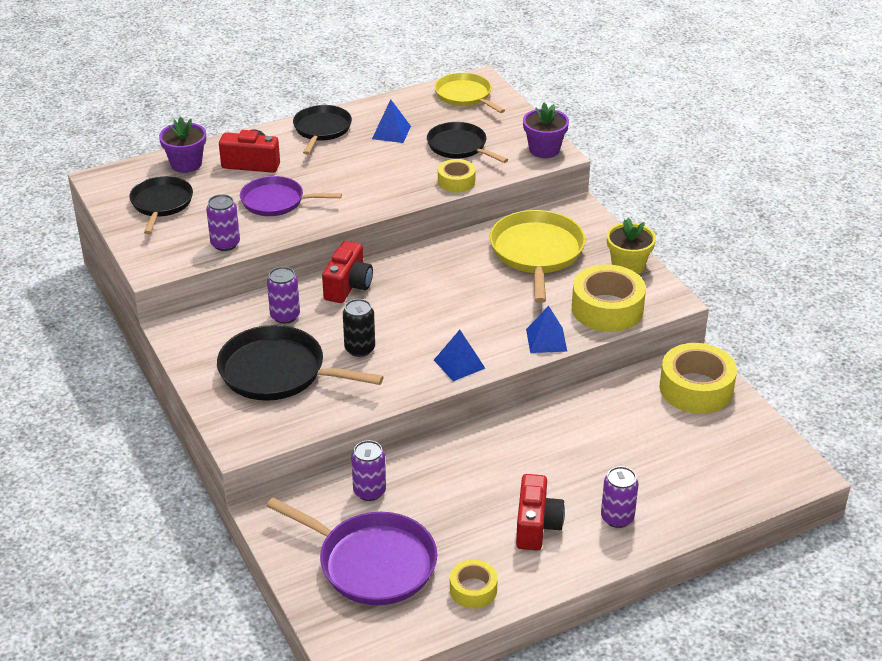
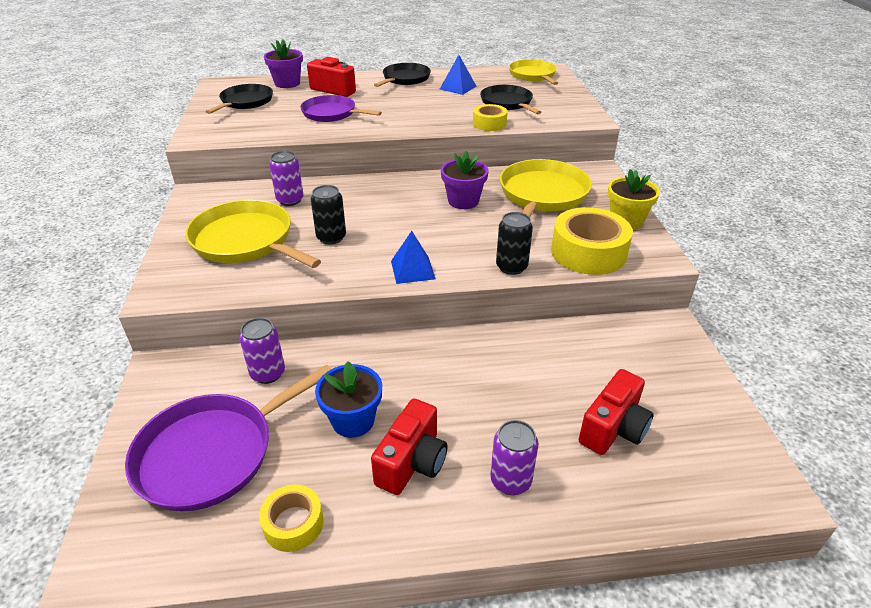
camera: 20 degrees right, 0 degrees up
(225, 244) = (266, 133): purple can -> none
(277, 372) = (246, 241): black pan -> yellow pan
(348, 286) = (360, 189): red camera -> red camera (613, 428)
(372, 563) = (212, 453): purple pan -> purple pan turned 90 degrees clockwise
(470, 509) = (353, 420): none -> blue flower pot
(544, 150) = (580, 115): purple flower pot -> purple flower pot (463, 201)
(546, 340) = (511, 267): blue pyramid -> black can
(696, 388) = (662, 354): yellow tape -> none

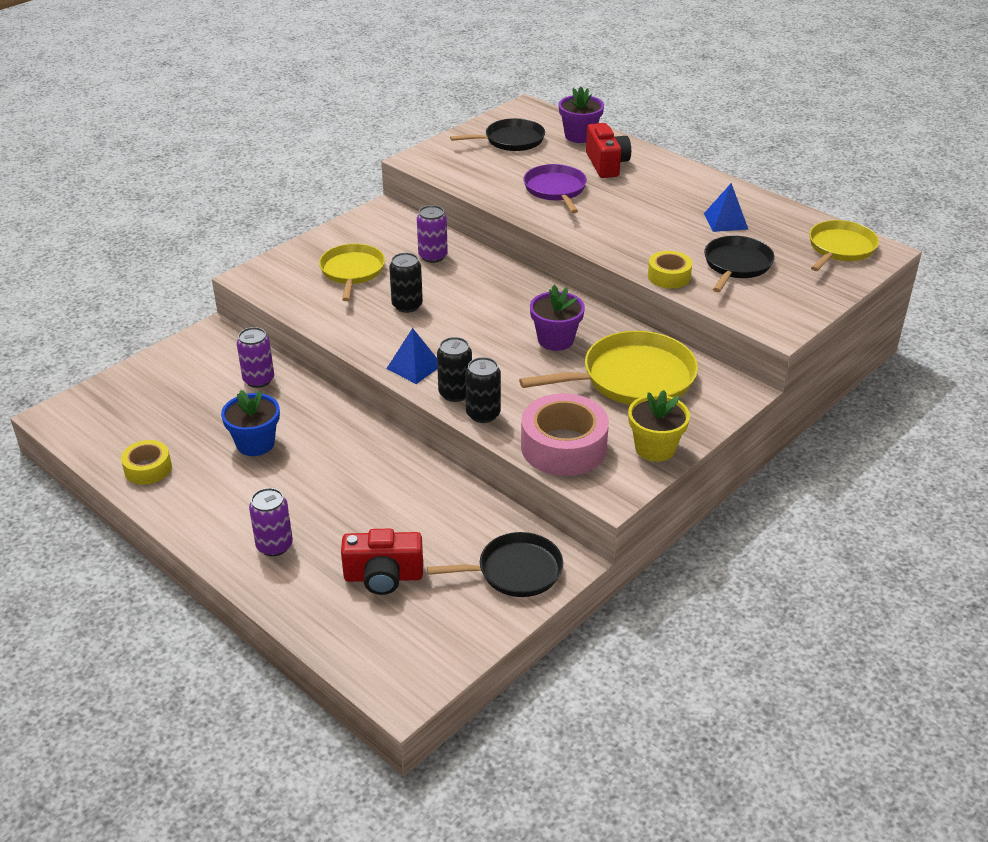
camera: 50 degrees right, 0 degrees up
(212, 453) = (168, 402): purple pan -> none
(246, 241) = (352, 271): yellow pan -> yellow pan, size x0.66
(405, 79) = (695, 184): black pan -> black pan (515, 571)
(412, 462) = (245, 491): red camera -> none
(471, 267) = (455, 393): none -> black can
(588, 252) = (563, 447): yellow tape -> pink tape

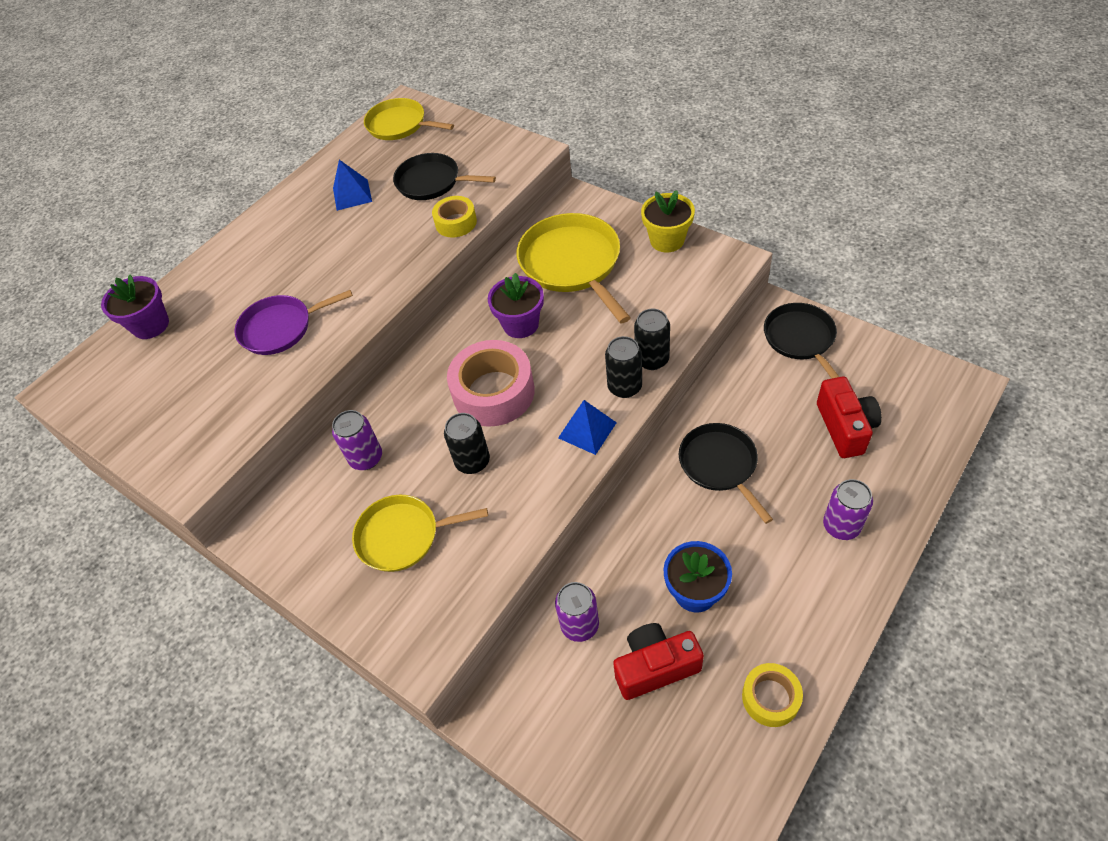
camera: 90 degrees left, 15 degrees up
(511, 140) = (150, 388): black pan -> black pan (720, 465)
(563, 447) = (683, 296): pink tape -> pink tape (493, 392)
(606, 164) = (225, 293): red camera -> red camera (655, 667)

